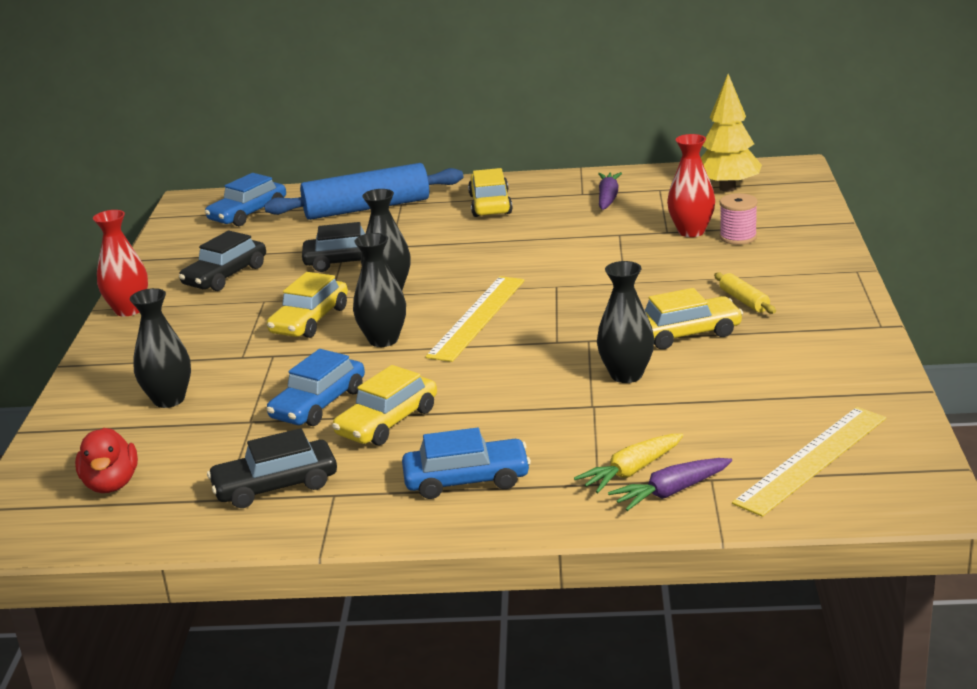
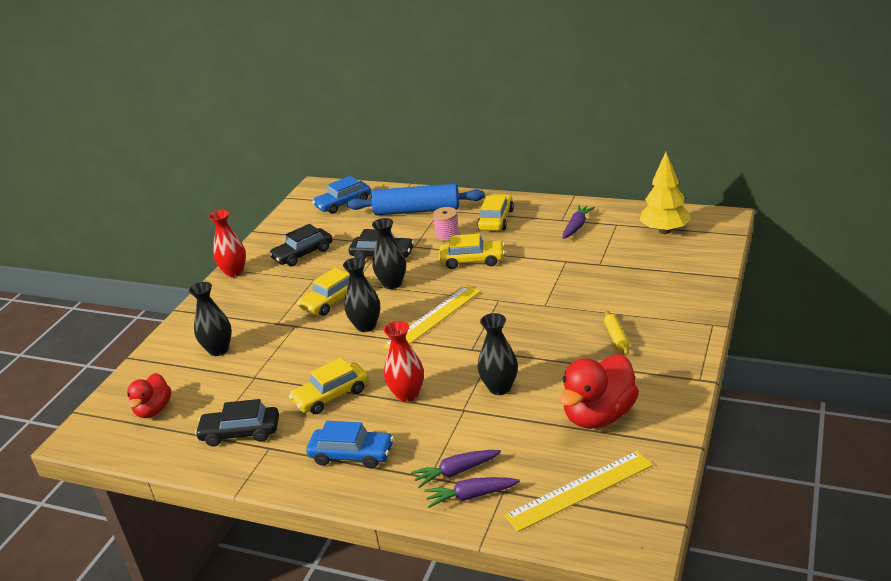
camera: 20 degrees right, 5 degrees up
(318, 404) = (299, 372): blue car -> none
(631, 471) = (455, 472): yellow carrot -> purple carrot
(686, 333) = (560, 359): yellow car -> yellow car (472, 260)
(691, 231) = (616, 267): red vase -> red vase (407, 395)
(738, 237) = (645, 278): pink spool -> pink spool (447, 235)
(780, 381) = (599, 415): none -> red duck

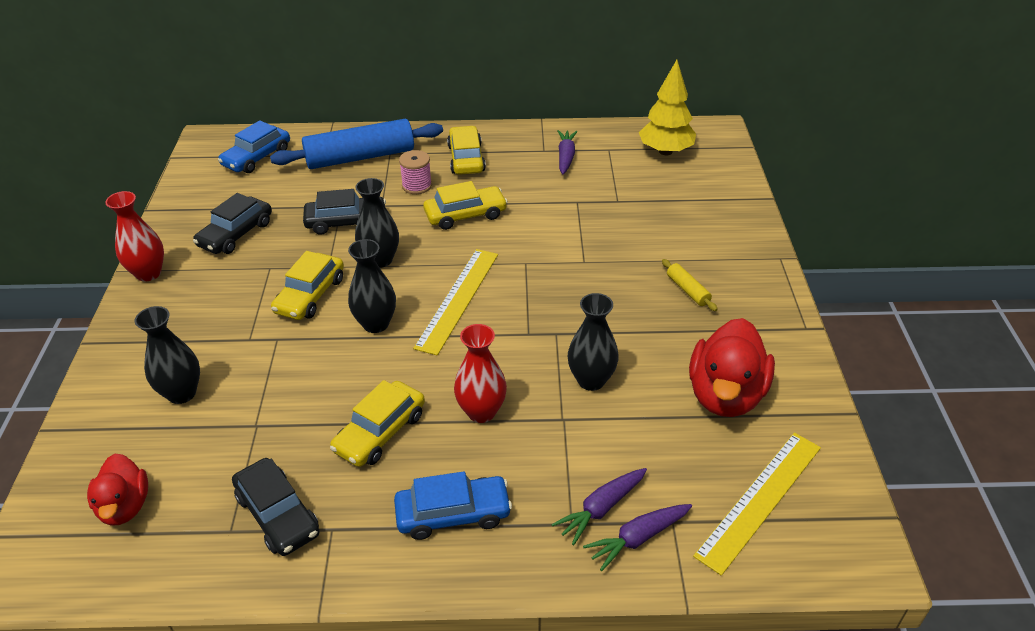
camera: 25 degrees left, 10 degrees up
(240, 433) = (278, 515): black car -> black car turned 105 degrees counterclockwise

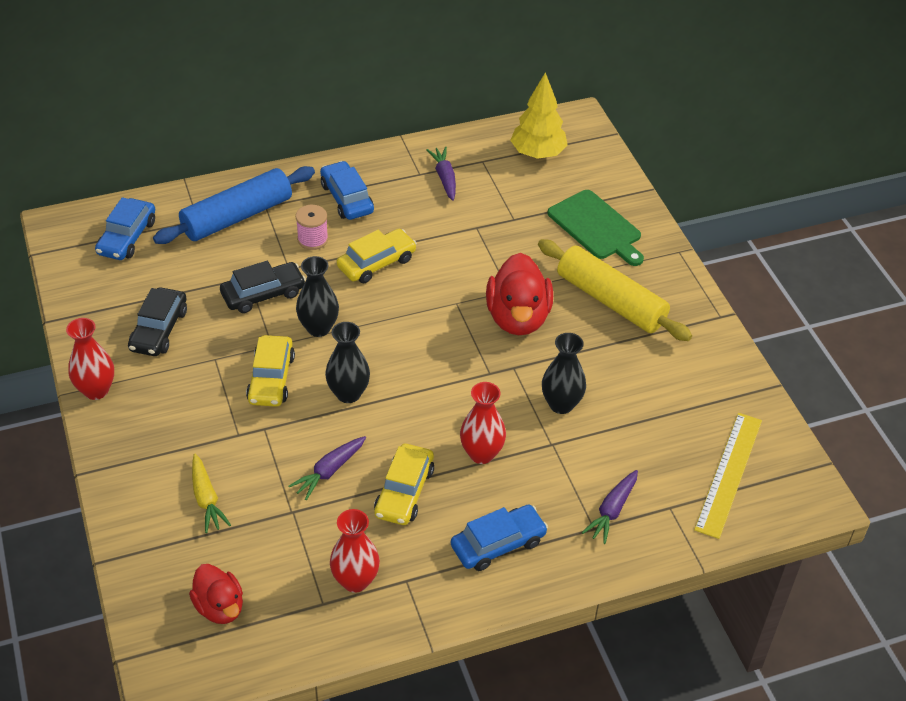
camera: 20 degrees left, 5 degrees up
(182, 393) = (206, 499): black vase -> yellow carrot
(278, 515) = (355, 581): black car -> red vase
(458, 299) = (412, 353): yellow ruler -> none
(466, 159) = (347, 198): yellow car -> blue car
(637, 538) = (648, 527): purple carrot -> purple carrot (329, 471)
(687, 290) = (610, 301): yellow rolling pin -> yellow rolling pin, size x2.38
(699, 221) = (596, 227): none -> green cutting board
(725, 395) = (675, 392): red duck -> red duck (518, 318)

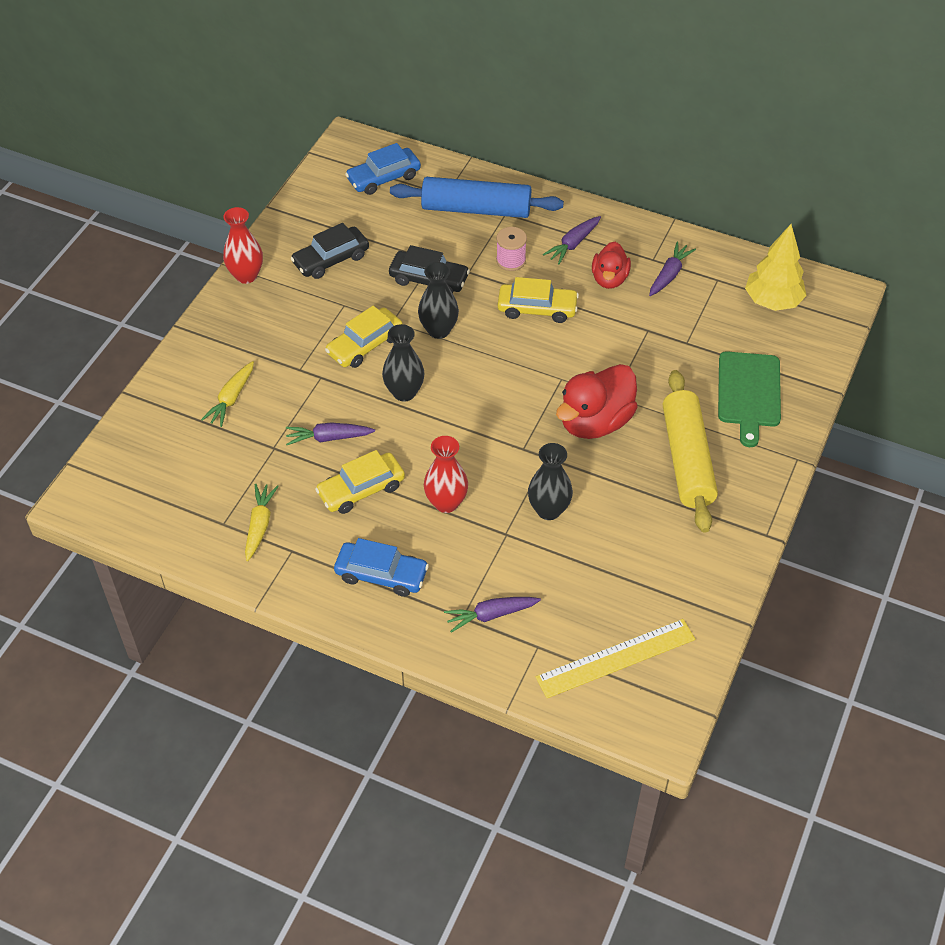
camera: 45 degrees right, 5 degrees up
(220, 607) = (160, 476): red duck -> red duck (609, 279)
(347, 198) = (573, 244): blue car -> purple carrot
(355, 581) = (260, 525): red vase -> yellow carrot

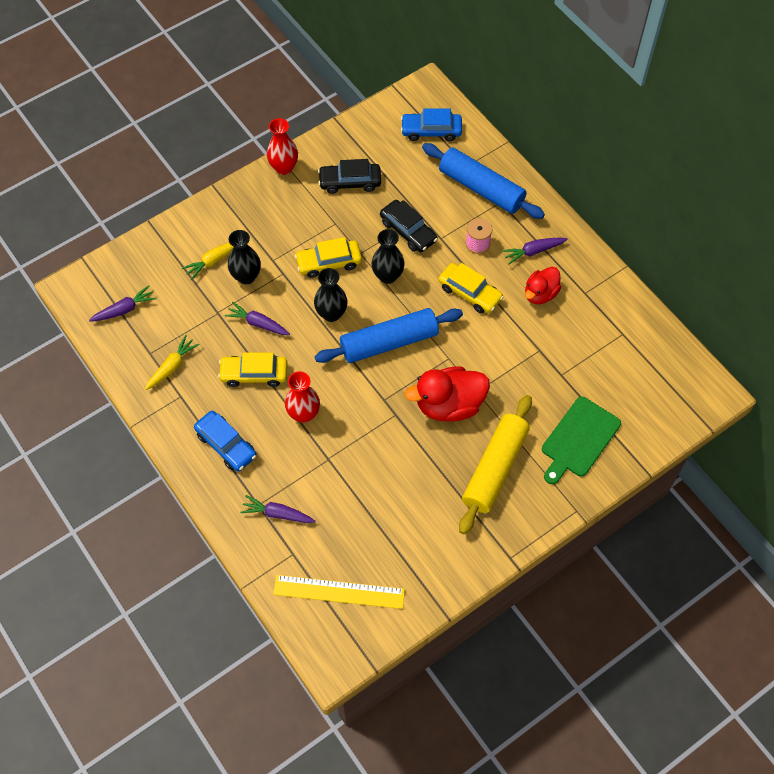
camera: 30 degrees right, 10 degrees up
(487, 392) = (389, 342): none -> blue rolling pin
(548, 510) = (369, 456): black vase -> black vase (246, 276)
(669, 274) = (588, 312): purple carrot -> purple carrot (125, 309)
(772, 302) = (652, 373): yellow tree -> none

